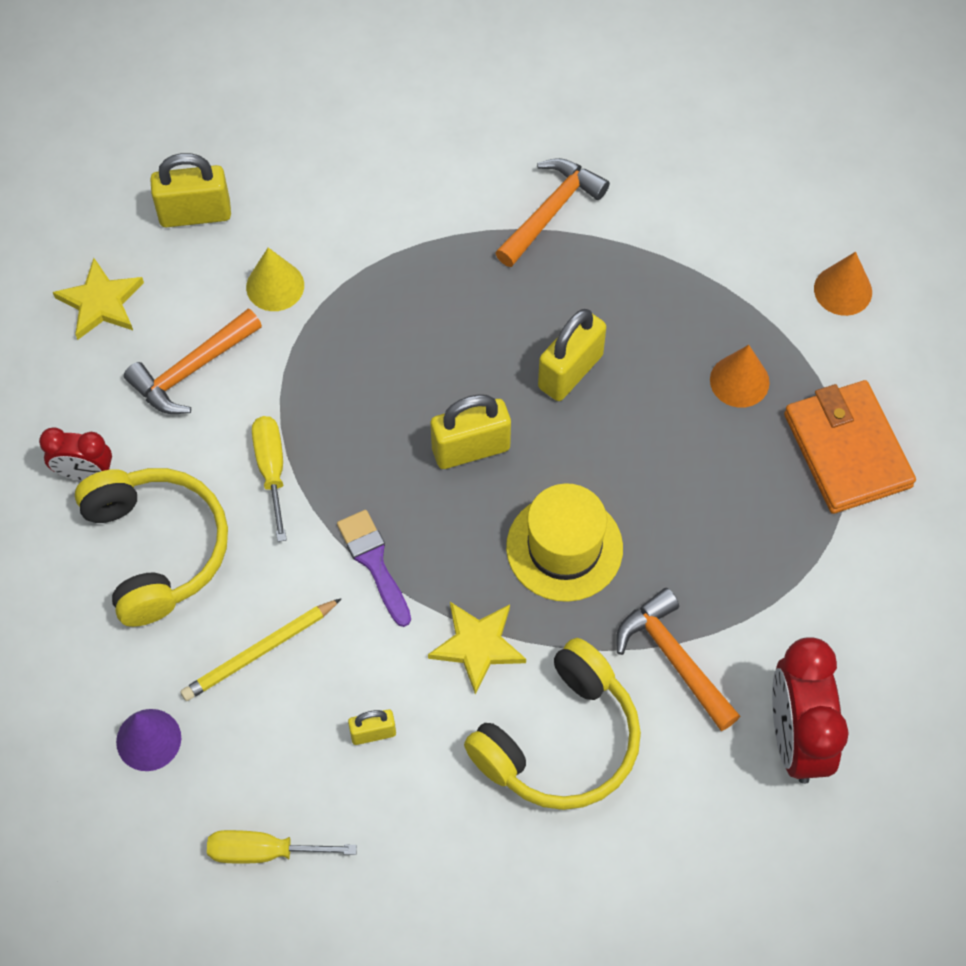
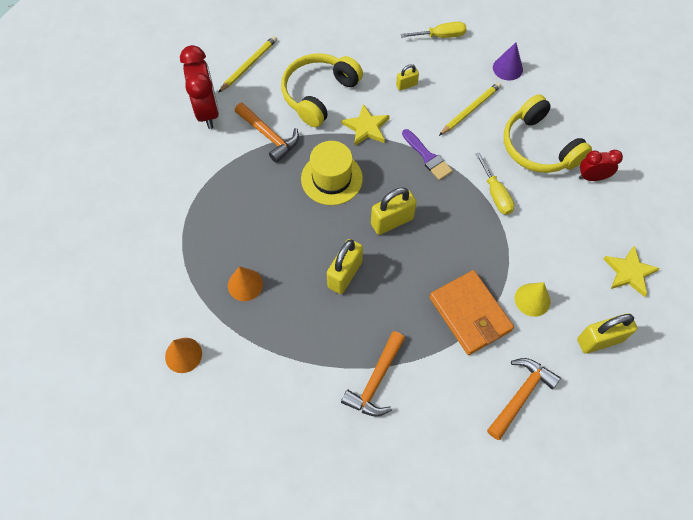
camera: 170 degrees right, 0 degrees up
(191, 370) = (560, 240): orange hammer -> orange hammer (521, 395)
(702, 843) = (249, 65): none -> yellow pencil
(847, 450) = (181, 253): orange wallet -> orange wallet (470, 314)

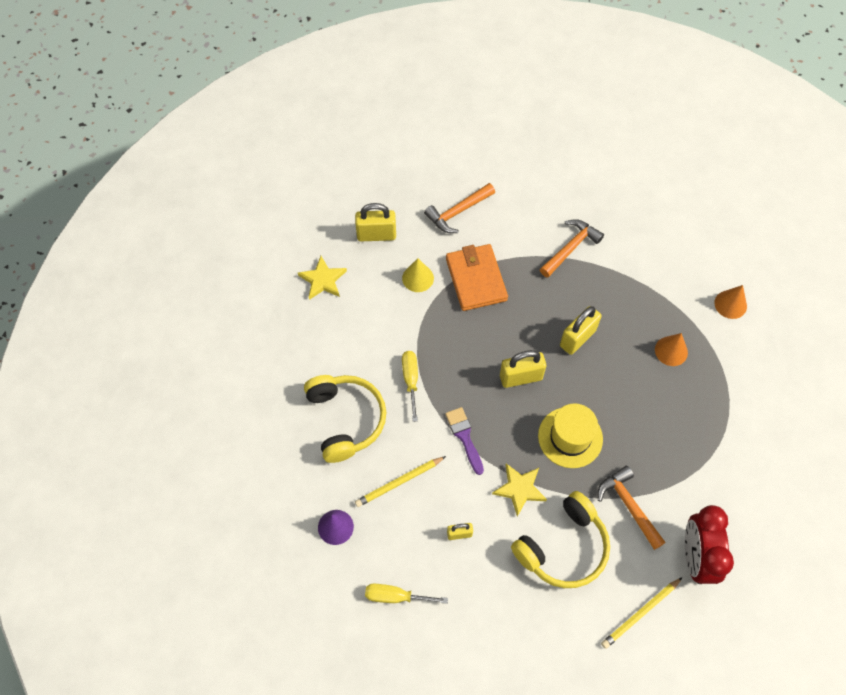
camera: 165 degrees left, 0 degrees up
(592, 177) = (309, 374): red clock -> none

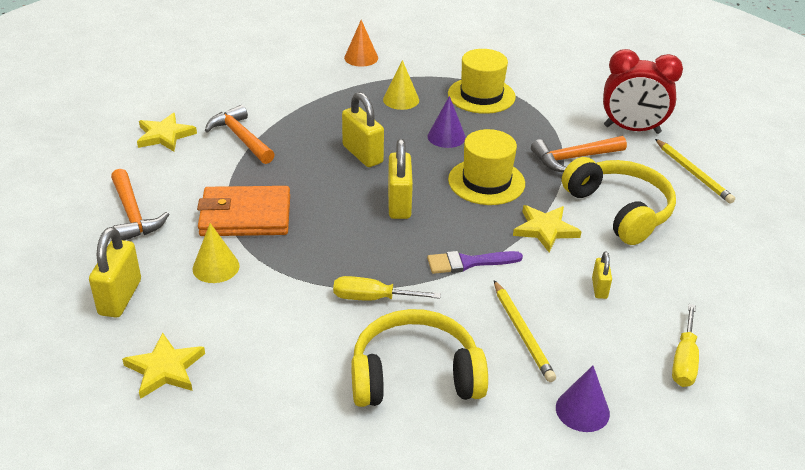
camera: 80 degrees left, 25 degrees down
(556, 198) = (165, 135): none -> yellow star
(625, 397) = (446, 137): none -> purple cone
(671, 351) = (401, 100): orange cone -> yellow cone
(704, 416) = (481, 95): none -> yellow hat

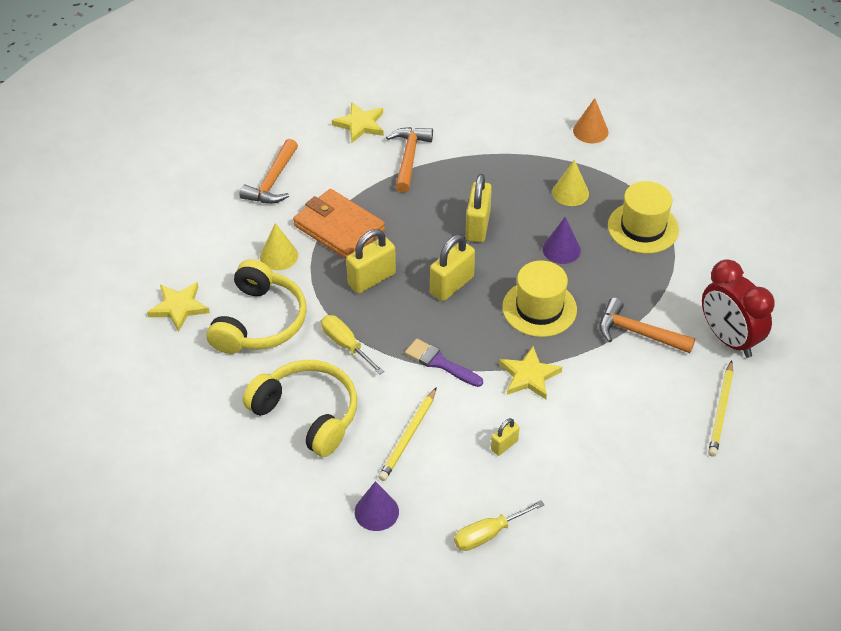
camera: 45 degrees right, 10 degrees up
(120, 297) = (204, 241): yellow padlock -> yellow padlock (371, 279)
(619, 210) = (609, 399): yellow headphones -> yellow headphones (259, 322)

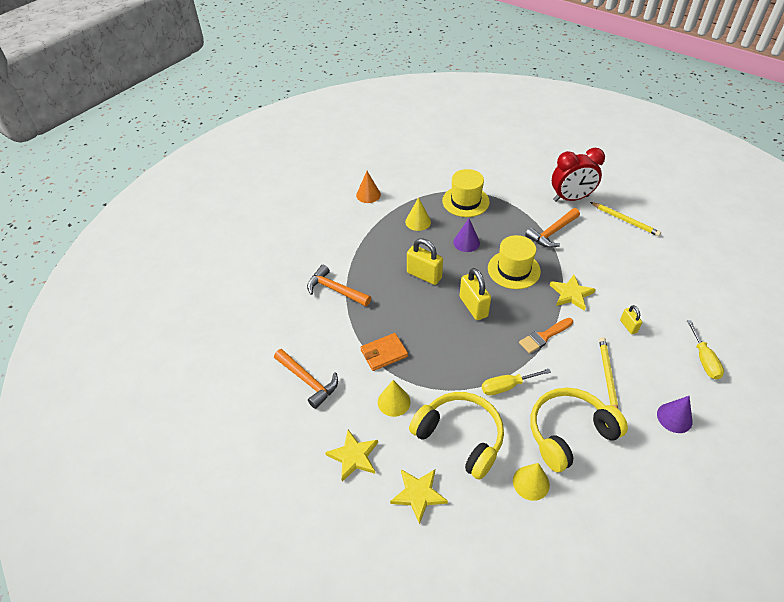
camera: 65 degrees left, 0 degrees up
(229, 393) = (531, 482): none -> yellow cone
(339, 228) = (384, 353): orange wallet -> orange wallet, size x0.64
(360, 124) = (281, 306): yellow star -> yellow star (354, 456)
(371, 279) = (447, 350): yellow padlock -> none
(408, 436) = (607, 376): yellow pencil -> yellow pencil turned 135 degrees counterclockwise
(440, 363) = (544, 336): purple brush -> orange brush

